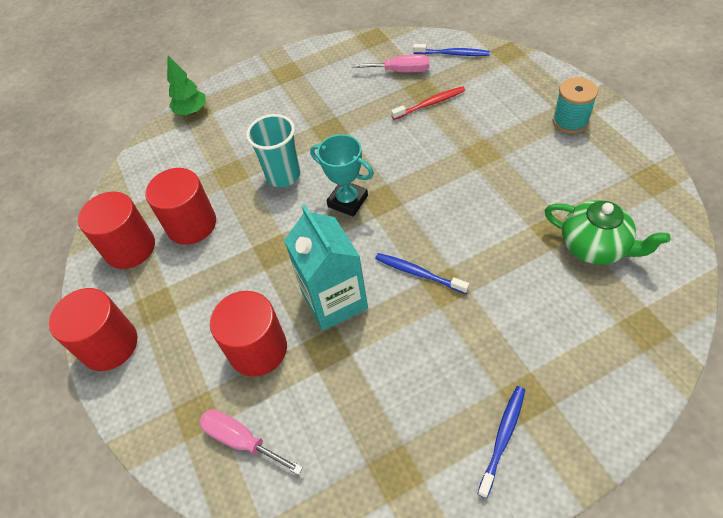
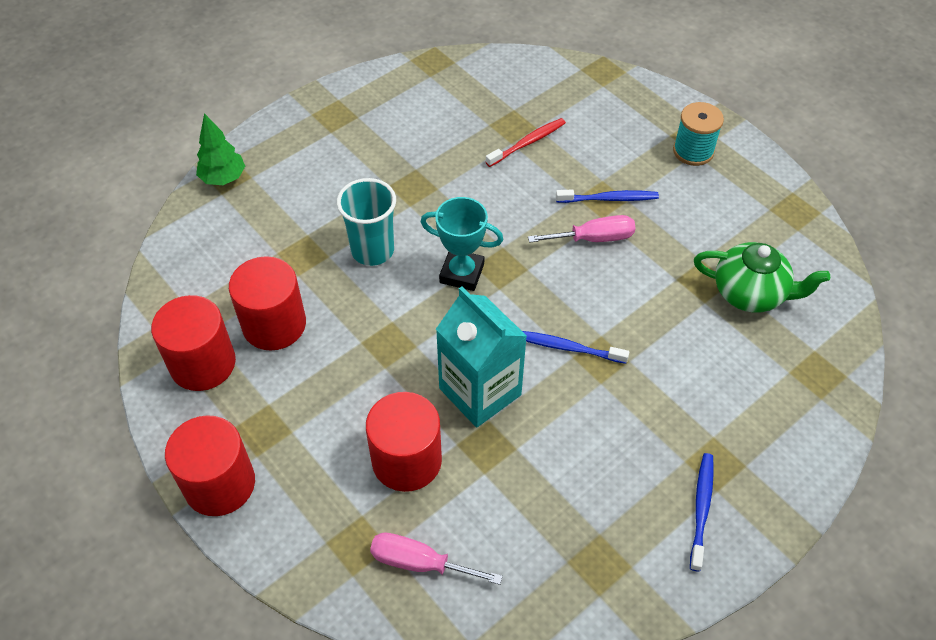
camera: 20 degrees left, 0 degrees up
(400, 71) = (480, 104): pink screwdriver -> pink screwdriver (593, 238)
(452, 54) = (538, 77): blue toothbrush -> blue toothbrush (608, 199)

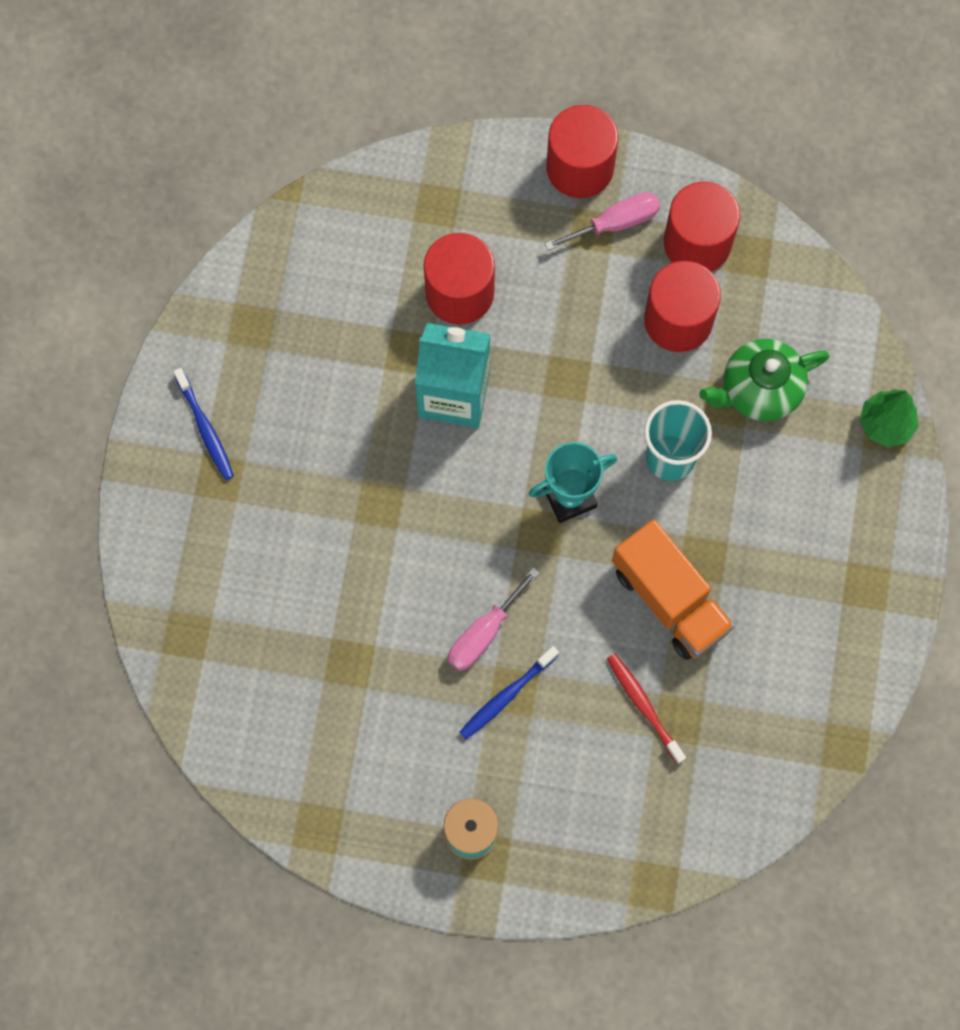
camera: 140 degrees right, 20 degrees up
(420, 563) = (381, 227): pink screwdriver -> pink screwdriver (615, 223)
(456, 181) = (669, 599): none -> orange truck
(527, 143) = (644, 706): red toothbrush -> red toothbrush turned 135 degrees clockwise
(568, 348) = (415, 493): blue toothbrush -> none
(750, 293) = (297, 681): green teapot -> green teapot (759, 390)

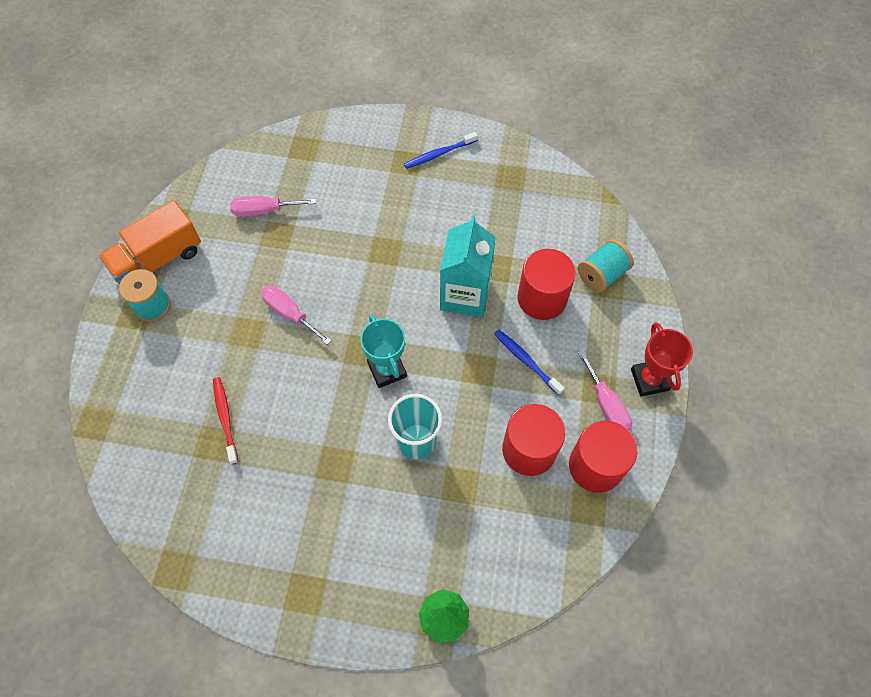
camera: 90 degrees right, 10 degrees down
(305, 686) = (264, 211): none -> pink screwdriver
(422, 212) = (602, 274): none -> turquoise spool
(507, 695) = (244, 328): blue toothbrush -> blue toothbrush (526, 361)
(580, 167) = (649, 379): red cylinder -> red trophy
(644, 706) = (225, 418): red toothbrush -> red toothbrush turned 75 degrees counterclockwise
(669, 599) = (305, 438): orange truck -> orange truck (158, 260)
(759, 390) = (472, 511): green teapot -> none

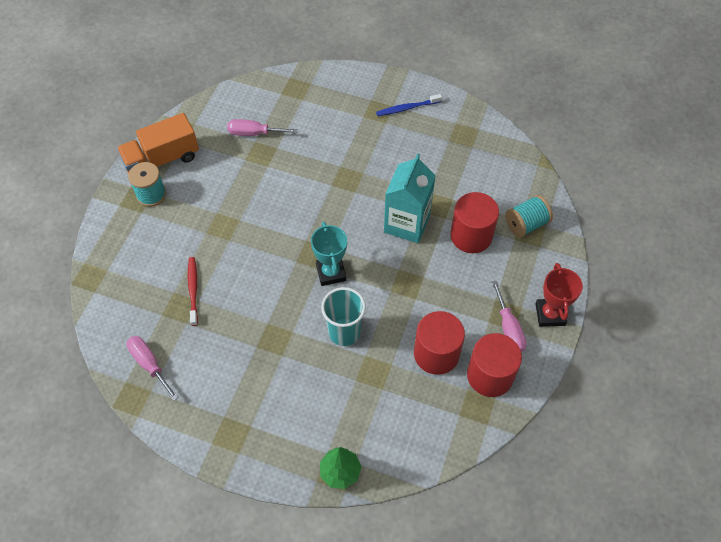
camera: 10 degrees right, 5 degrees down
(290, 314) = (260, 217): pink screwdriver -> pink screwdriver (149, 364)
(526, 361) = (448, 284): blue toothbrush -> none

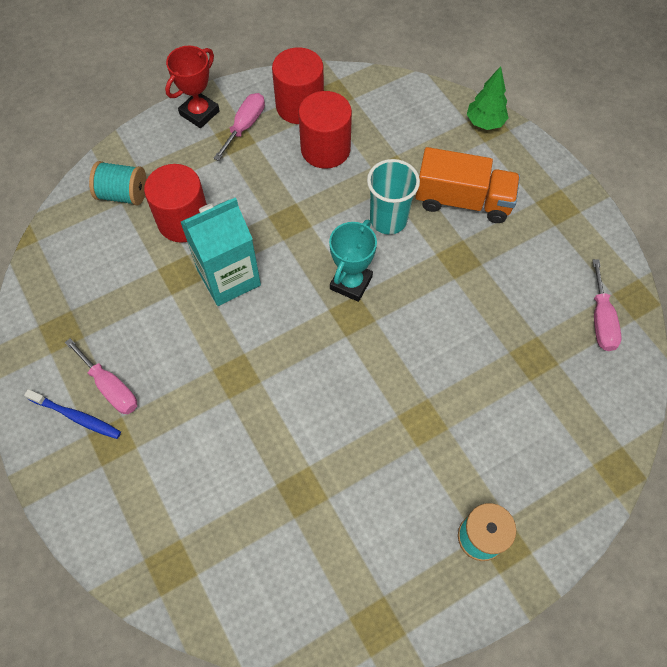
camera: 140 degrees left, 5 degrees up
(162, 159) = (433, 586): orange truck -> orange truck (463, 201)
(193, 290) = (507, 367): red toothbrush -> none
(254, 133) = (285, 532): pink screwdriver -> pink screwdriver (111, 387)

